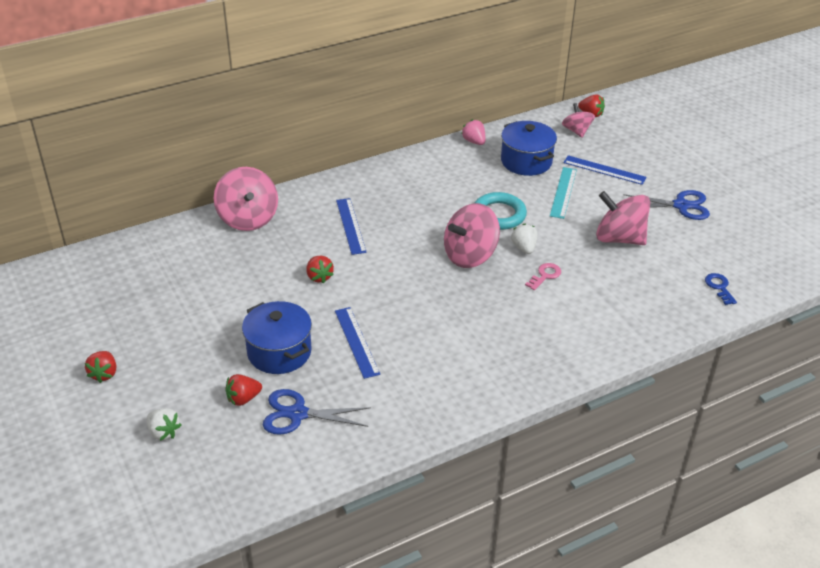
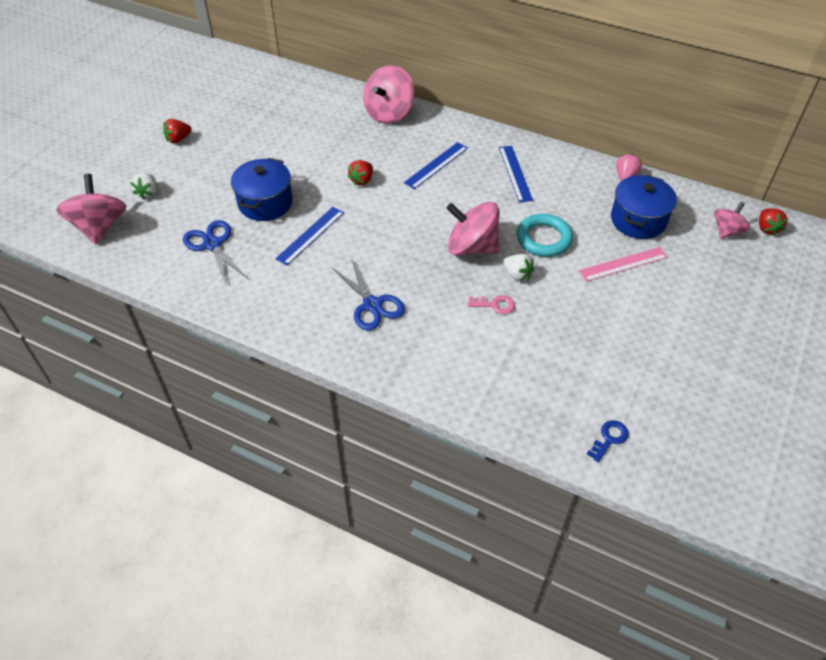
camera: 55 degrees right, 10 degrees up
(243, 399) = (206, 211): red strawberry -> none
(524, 248) = (517, 275): white strawberry -> white strawberry turned 90 degrees clockwise
(563, 192) = (623, 264): turquoise ruler -> pink ruler
(604, 170) = (691, 276): blue ruler -> blue ruler (515, 173)
(619, 238) = (600, 332): pink spinning top -> pink spinning top (99, 227)
(681, 205) = (704, 356): blue scissors -> blue scissors (372, 305)

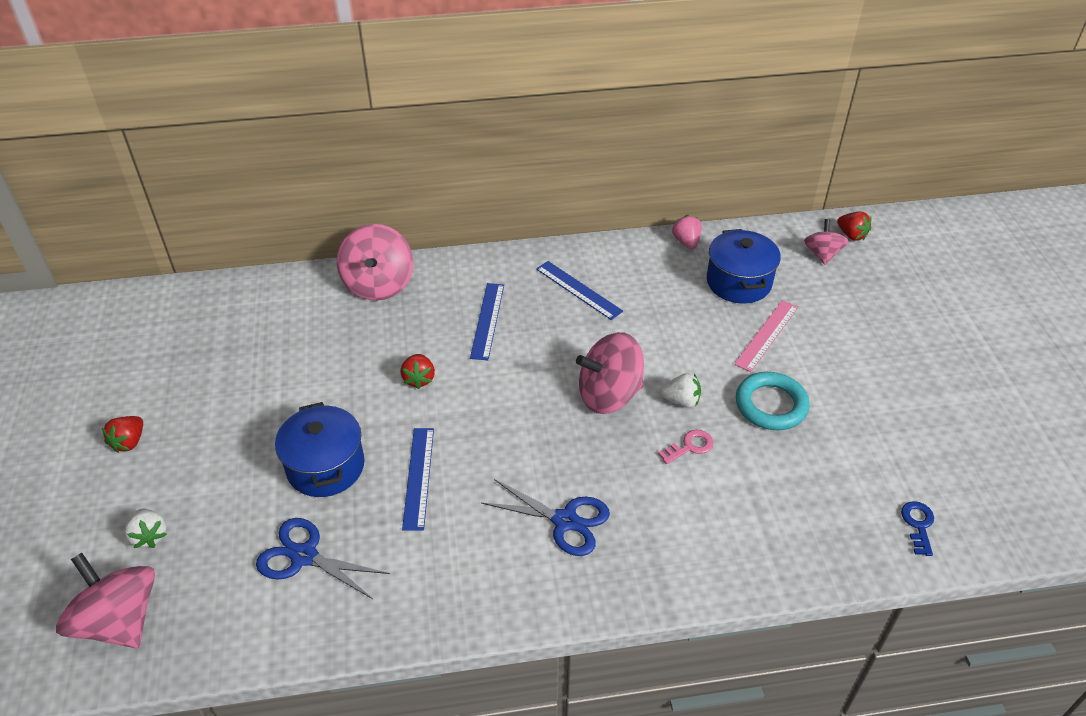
camera: 35 degrees left, 5 degrees down
(543, 239) = (671, 347): turquoise ring -> turquoise ring (771, 405)

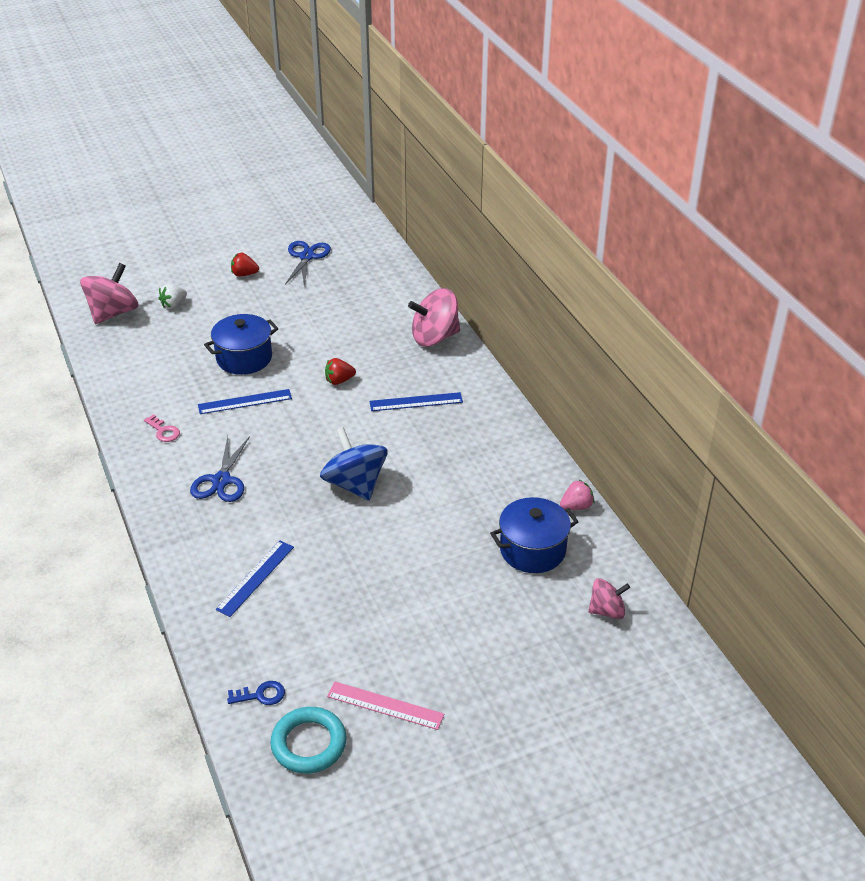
camera: 75 degrees right, 5 degrees down
(304, 556) = (169, 368): blue scissors -> blue scissors (306, 257)
(578, 290) = (475, 446): blue ruler -> blue ruler (255, 578)
(609, 395) = (355, 484): pink spinning top -> blue spinning top
(681, 401) = (362, 528): white strawberry -> none
(690, 446) = (312, 539): pink key -> pink key (163, 431)
(766, 335) = (465, 576): pink ruler -> pink ruler (385, 705)
(771, 405) = (375, 586): turquoise ring -> turquoise ring (309, 744)
(851, 235) = (652, 633): red strawberry -> none

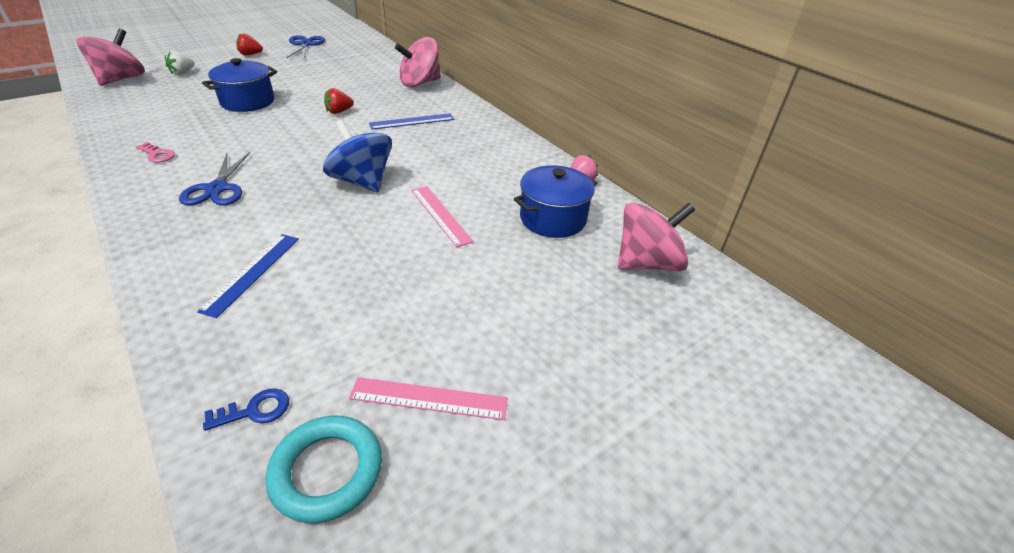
camera: 15 degrees left, 0 degrees up
(245, 402) = (247, 129): blue ruler -> none
(424, 533) = (440, 215): none -> pink ruler
(607, 610) = (647, 263): pink spinning top -> pink spinning top, size x1.70

